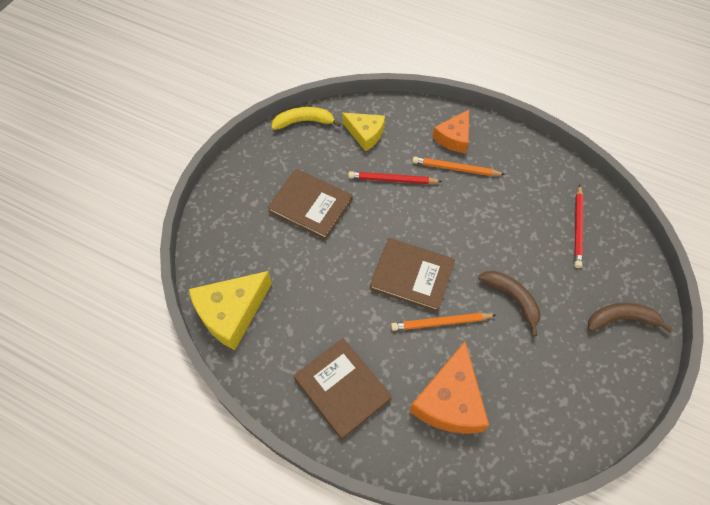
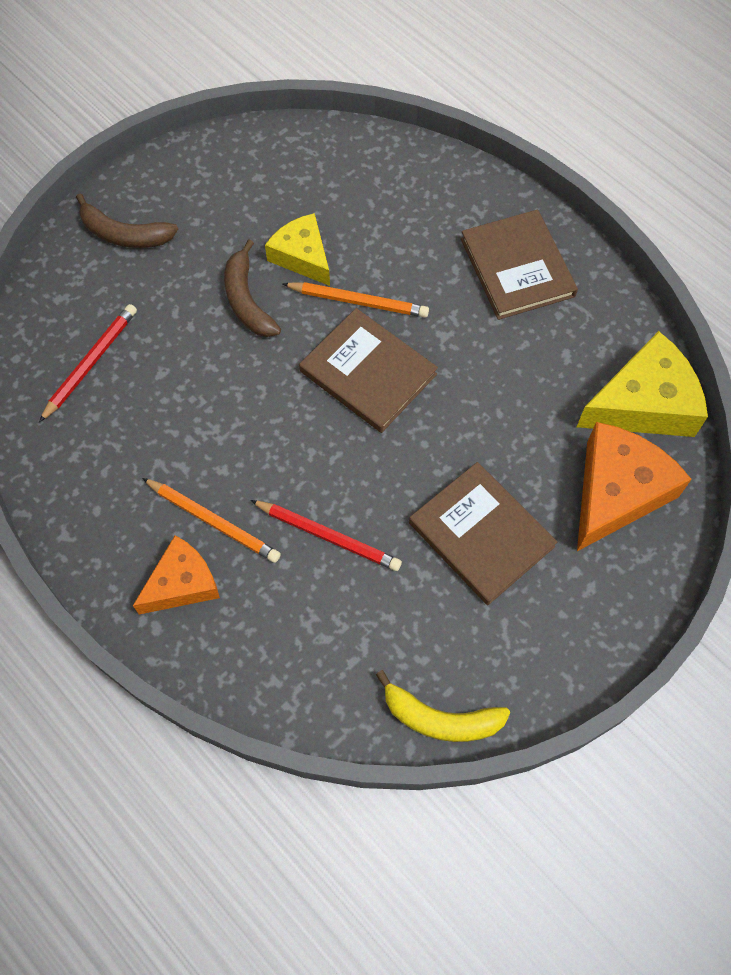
camera: 160 degrees left, 5 degrees up
(365, 134) = (335, 648): yellow cheese -> yellow cheese (302, 256)
(450, 400) = (390, 216): orange cheese -> orange cheese (616, 492)

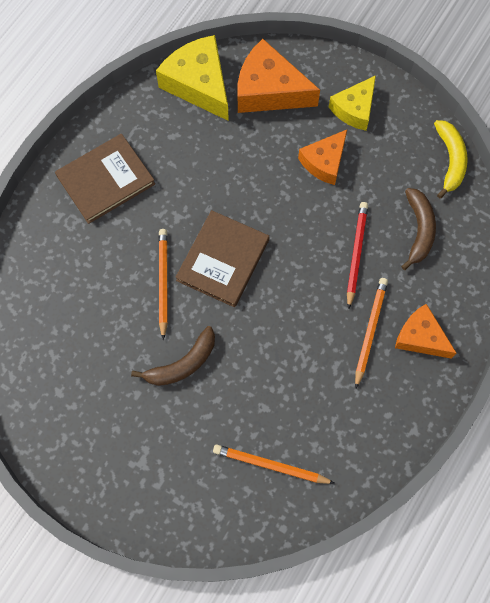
camera: 105 degrees left, 5 degrees up
(91, 363) = (270, 465): red pencil -> orange pencil
(124, 234) = (142, 484): brown banana -> brown banana (418, 230)
(302, 256) = (131, 334): yellow cheese -> yellow cheese (354, 109)
(481, 535) = (324, 162): brown book -> orange cheese

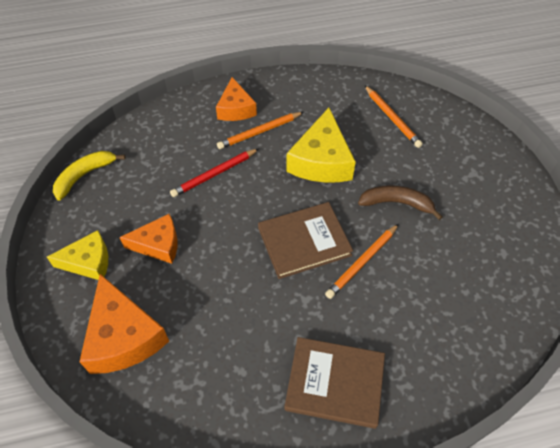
camera: 135 degrees left, 15 degrees down
(198, 84) = (168, 400): yellow cheese -> yellow cheese (321, 161)
(418, 230) = (161, 156): brown banana -> none

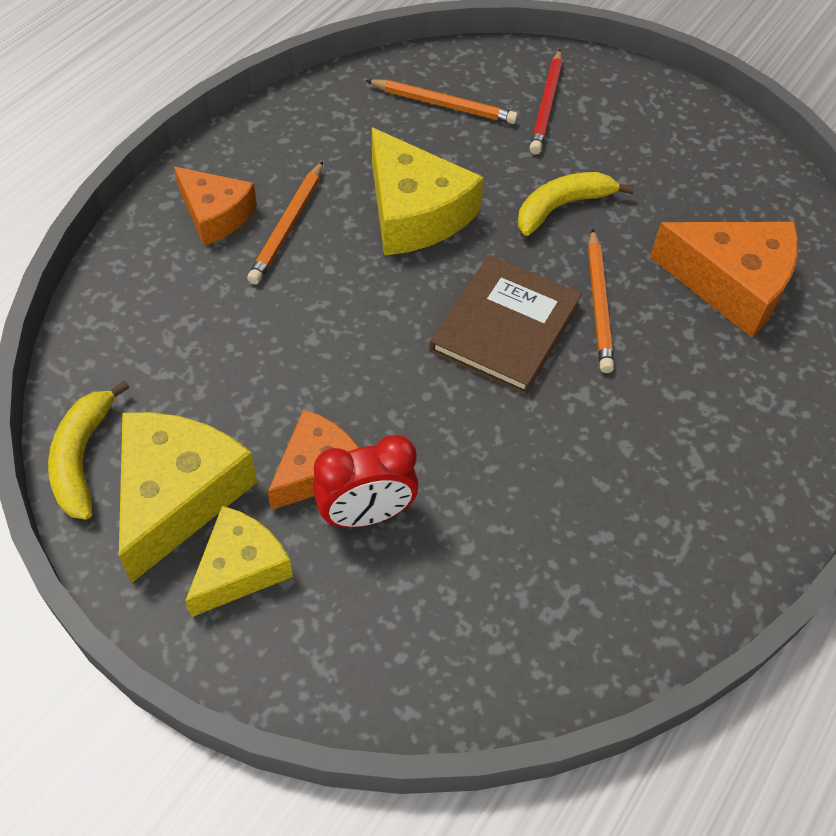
camera: 45 degrees left, 0 degrees up
(99, 215) = (177, 495): none -> yellow cheese
(124, 336) = (410, 620): orange cheese -> orange cheese (731, 284)
(155, 278) = (366, 514): none -> red clock
(214, 174) = (288, 323): red pencil -> red pencil (546, 105)
(335, 383) = (718, 462): brown book -> none
(397, 203) = (562, 207): brown banana -> yellow banana

